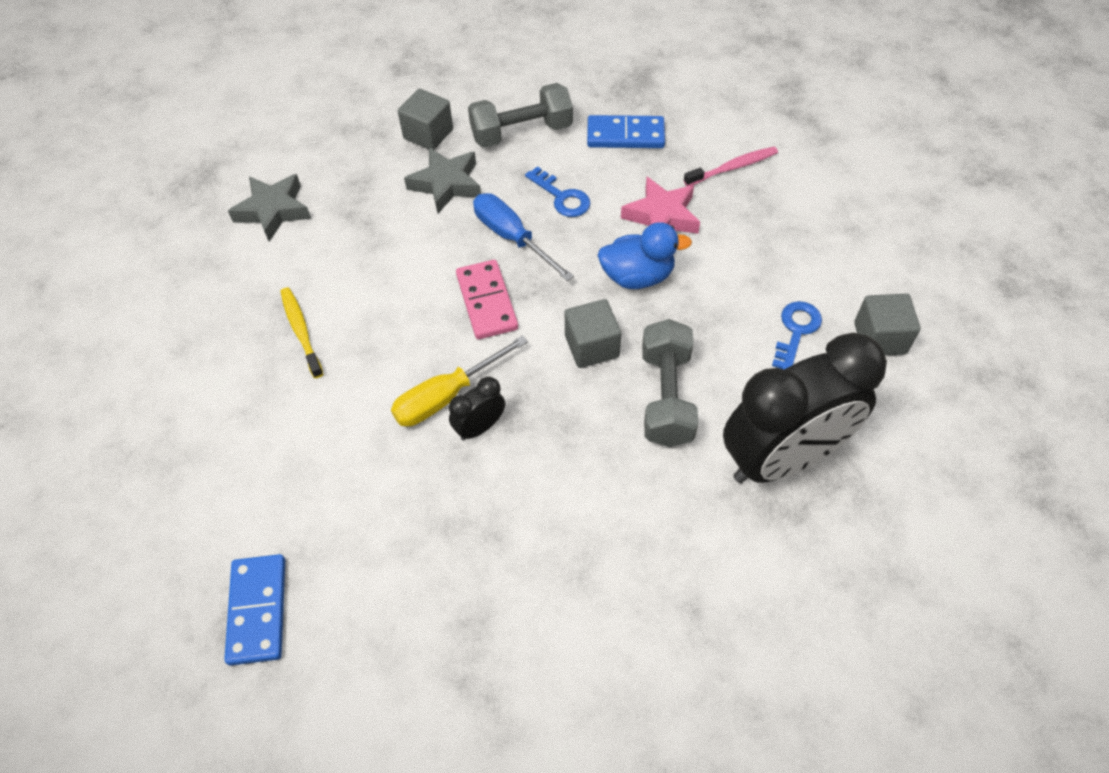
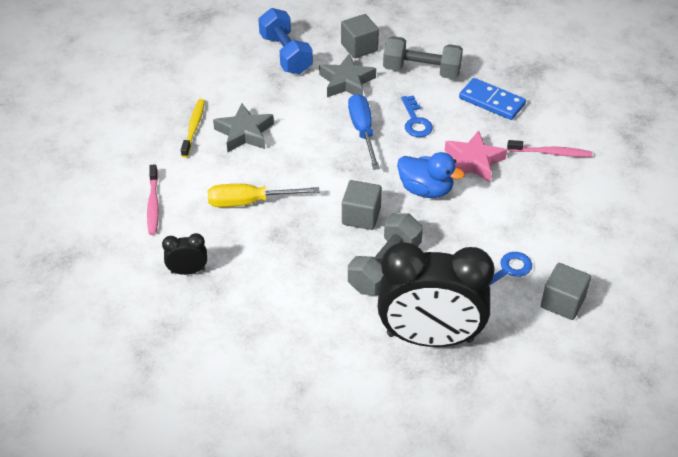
camera: 30 degrees right, 10 degrees down
(258, 610) = (61, 260): blue domino -> none
(273, 211) = (229, 53): grey star -> grey star (244, 133)
(326, 463) = (153, 204): none -> pink toothbrush
(346, 181) = (285, 54): none -> blue dumbbell
(480, 427) = (255, 228): black clock -> black clock (188, 271)
(486, 302) = (316, 161): pink domino -> none

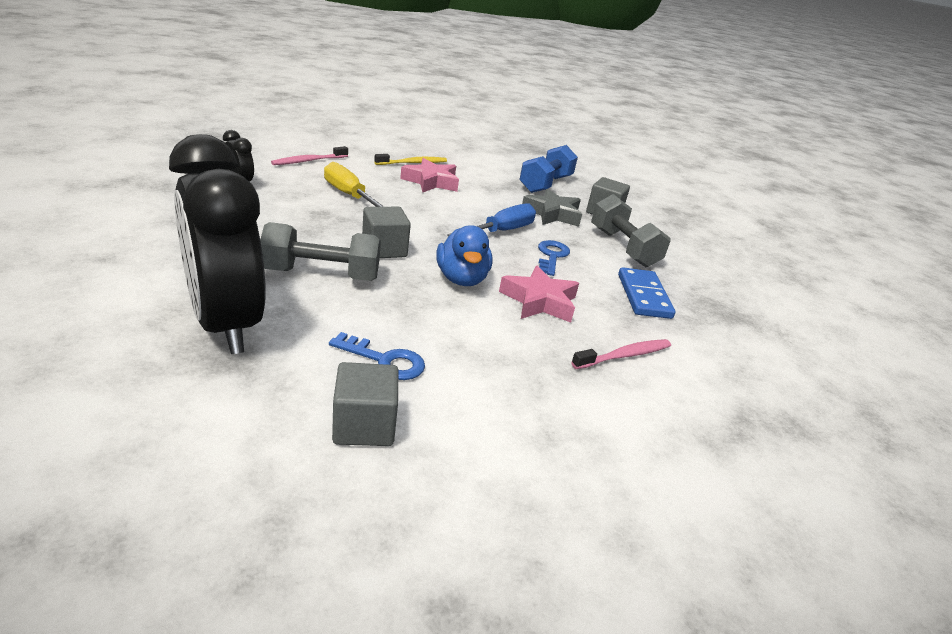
camera: 50 degrees right, 15 degrees down
(244, 133) = (431, 182): grey star -> pink star
(415, 121) = (551, 256): blue key -> blue key turned 150 degrees clockwise
(551, 153) = (624, 355): pink toothbrush -> pink toothbrush turned 90 degrees counterclockwise

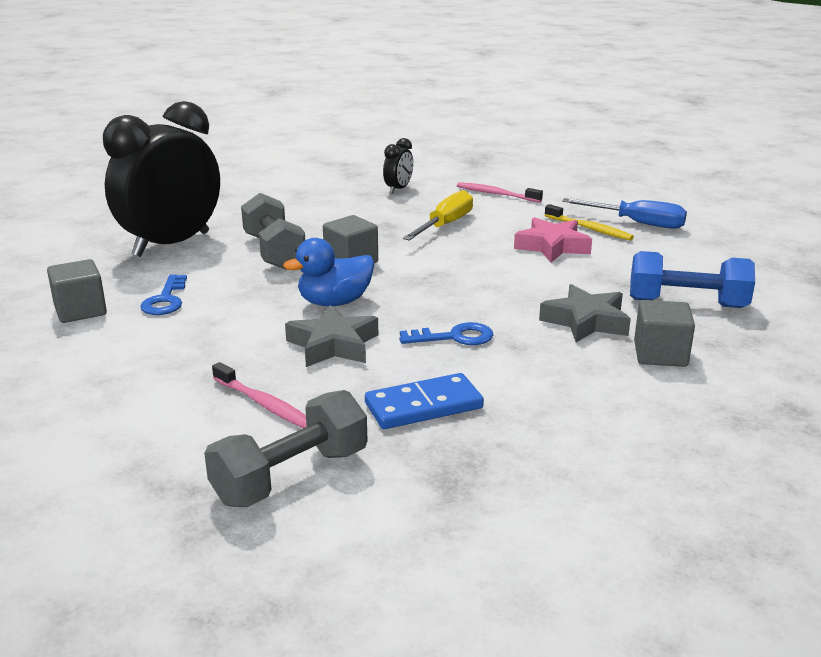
camera: 75 degrees right, 5 degrees down
(501, 231) = (477, 301): blue screwdriver -> blue screwdriver (637, 223)
(539, 301) = (333, 345): pink star -> grey star
(623, 247) = (555, 379): grey dumbbell -> grey dumbbell (291, 476)

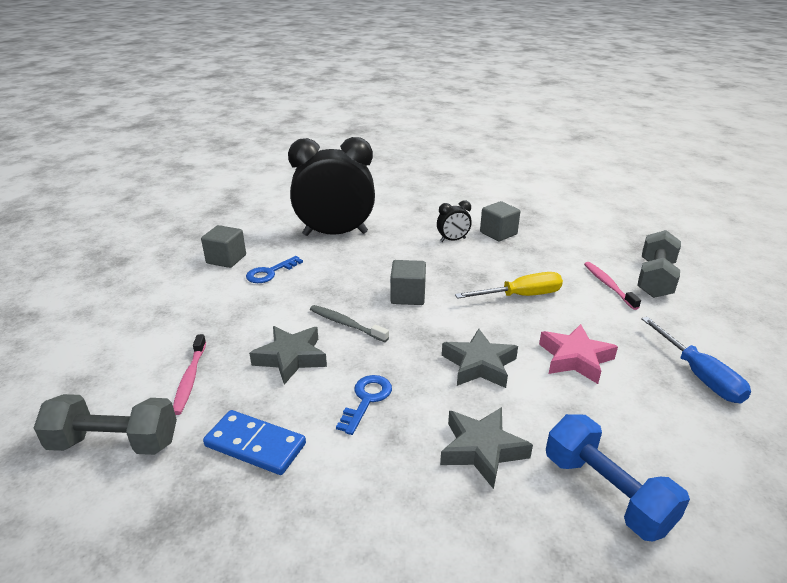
camera: 45 degrees right, 5 degrees up
(274, 252) = (377, 265): grey dumbbell -> grey dumbbell (655, 279)
(334, 302) = (346, 324): blue duck -> grey toothbrush
(398, 189) = (537, 249): black clock -> black clock (453, 240)
(454, 337) = (366, 400): blue key -> blue key turned 105 degrees counterclockwise
(496, 279) = (479, 365): none -> grey star
(589, 229) = (639, 358): yellow toothbrush -> none
(660, 354) = (489, 529): grey cube -> grey cube (498, 233)

